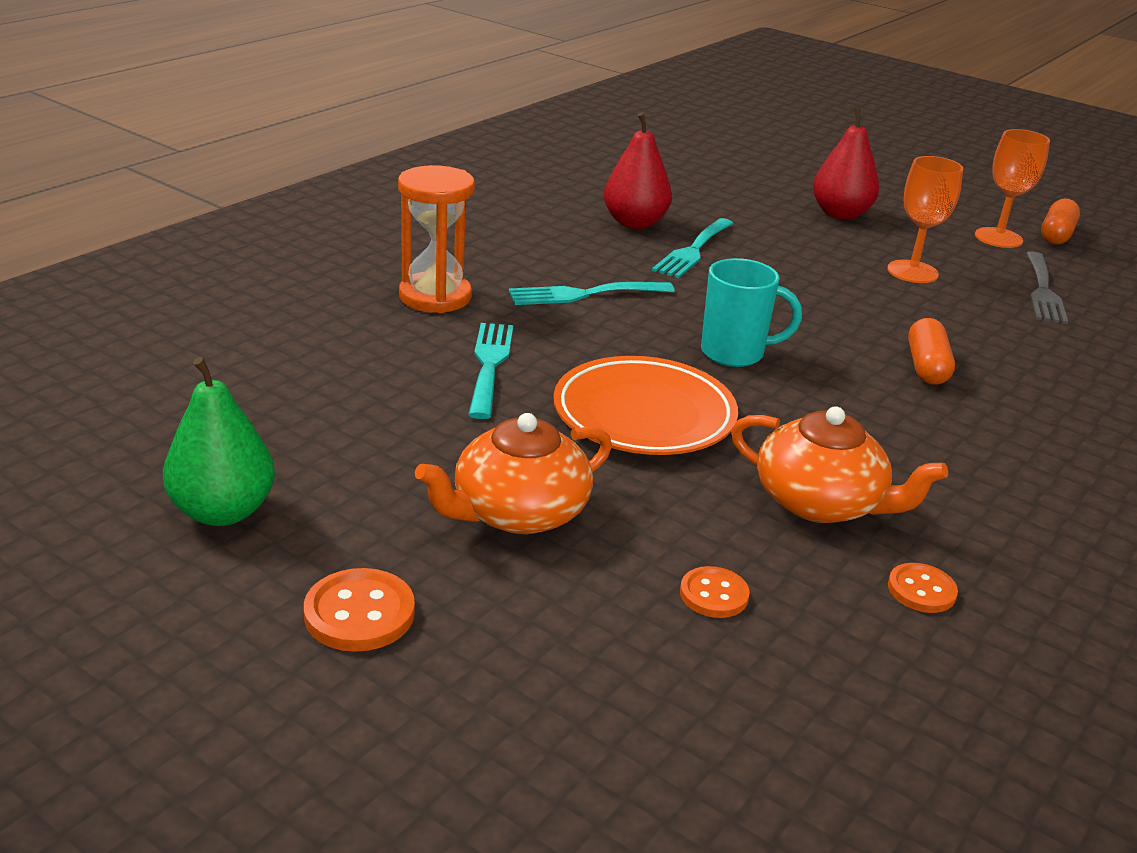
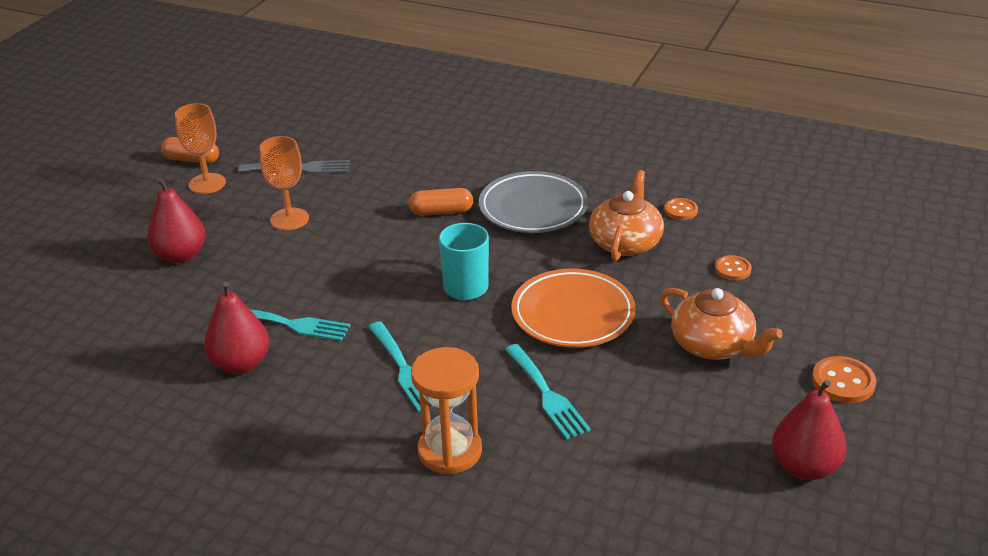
camera: 100 degrees left, 5 degrees up
(223, 511) = (804, 467): green pear -> red pear
(489, 365) = (547, 394): turquoise fork -> turquoise fork turned 105 degrees counterclockwise
(933, 440) = (533, 208): none -> grey plate

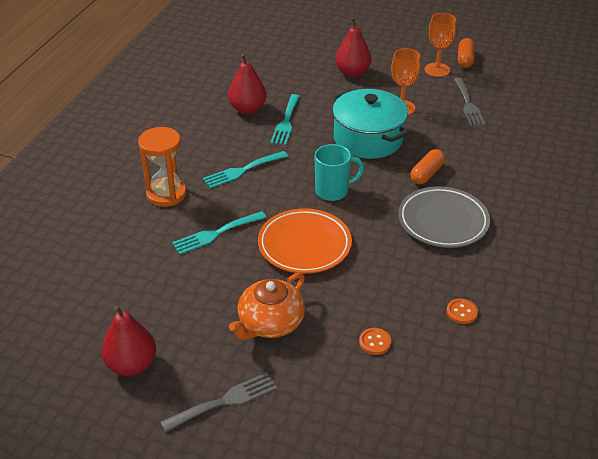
camera: 85 degrees right, 5 degrees up
(355, 251) = (368, 139): none -> turquoise pot
(441, 211) = (427, 174): orange capsule -> orange capsule turned 45 degrees clockwise
(625, 242) = (404, 275): orange teapot -> none
(843, 382) = (224, 401): orange button -> grey fork

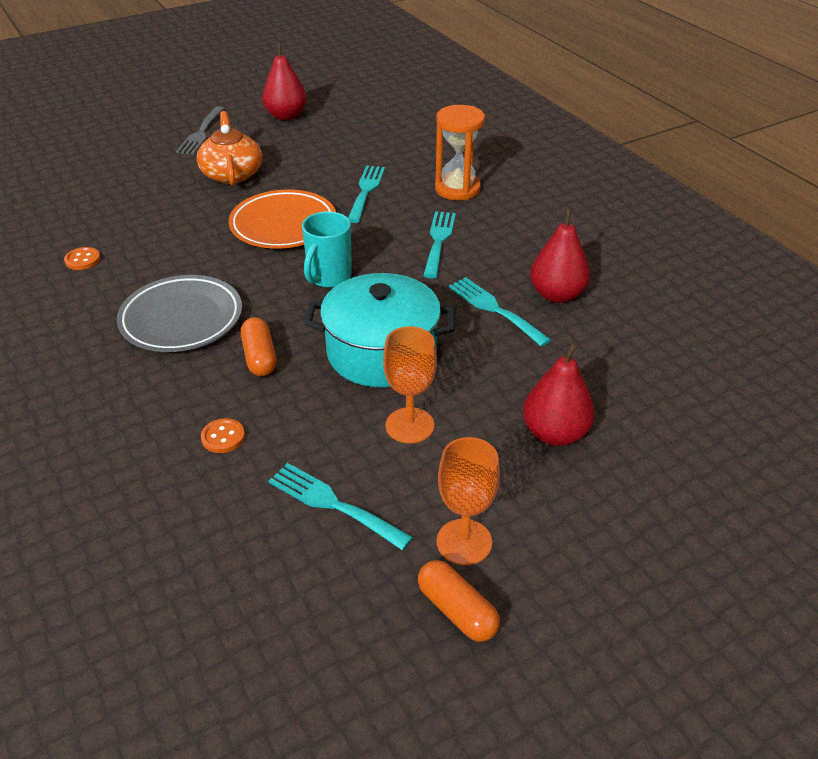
camera: 130 degrees right, 0 degrees up
(375, 342) = (136, 205): orange button -> orange button (223, 437)
(468, 104) = (333, 504): grey fork -> turquoise fork

